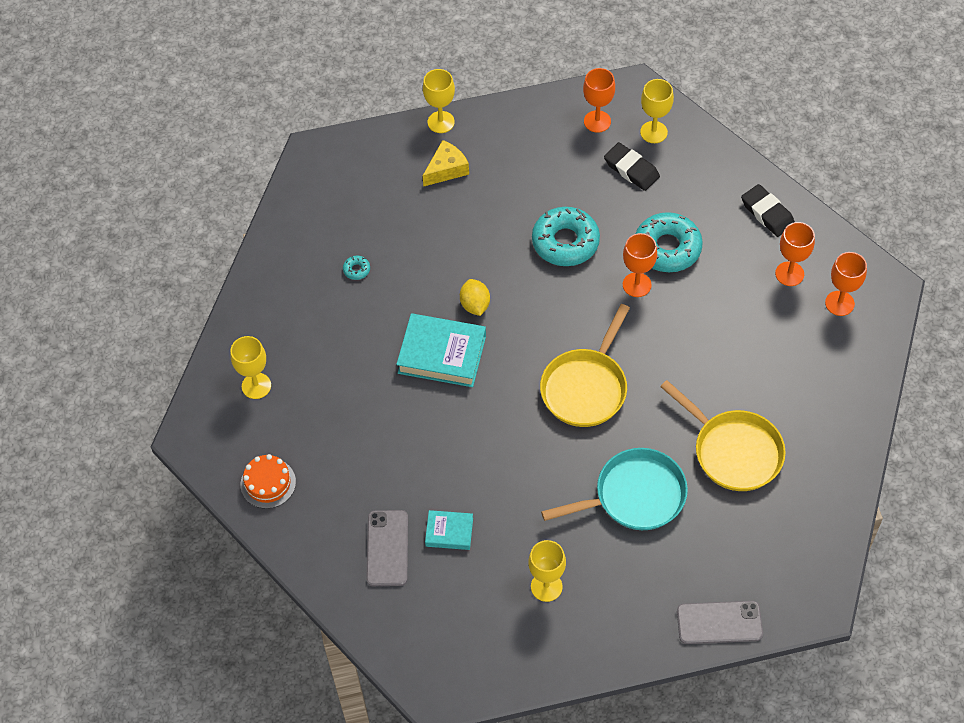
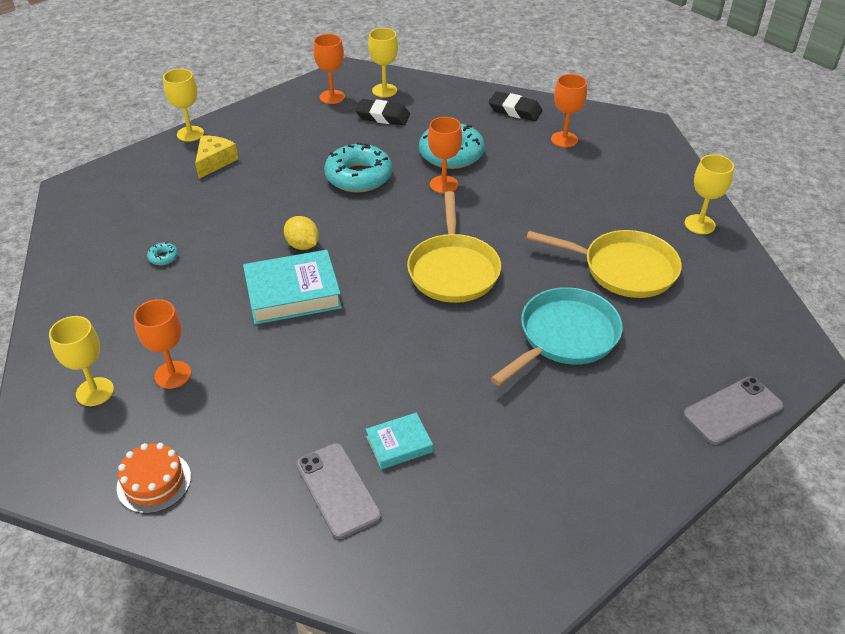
camera: 30 degrees left, 15 degrees down
(546, 586) = (539, 452): yellow goblet -> yellow goblet (699, 224)
(839, 303) = (619, 145): orange goblet -> orange goblet (173, 375)

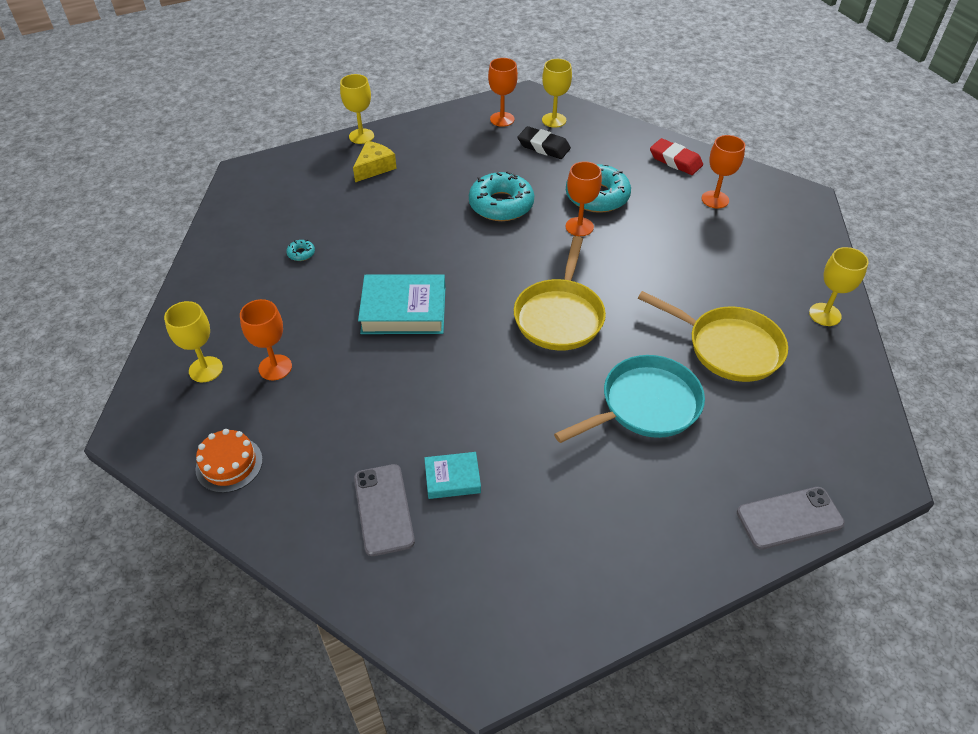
camera: 15 degrees right, 5 degrees up
(302, 245) = (427, 264): yellow lemon -> none
(515, 110) = (675, 160): black eraser -> red eraser

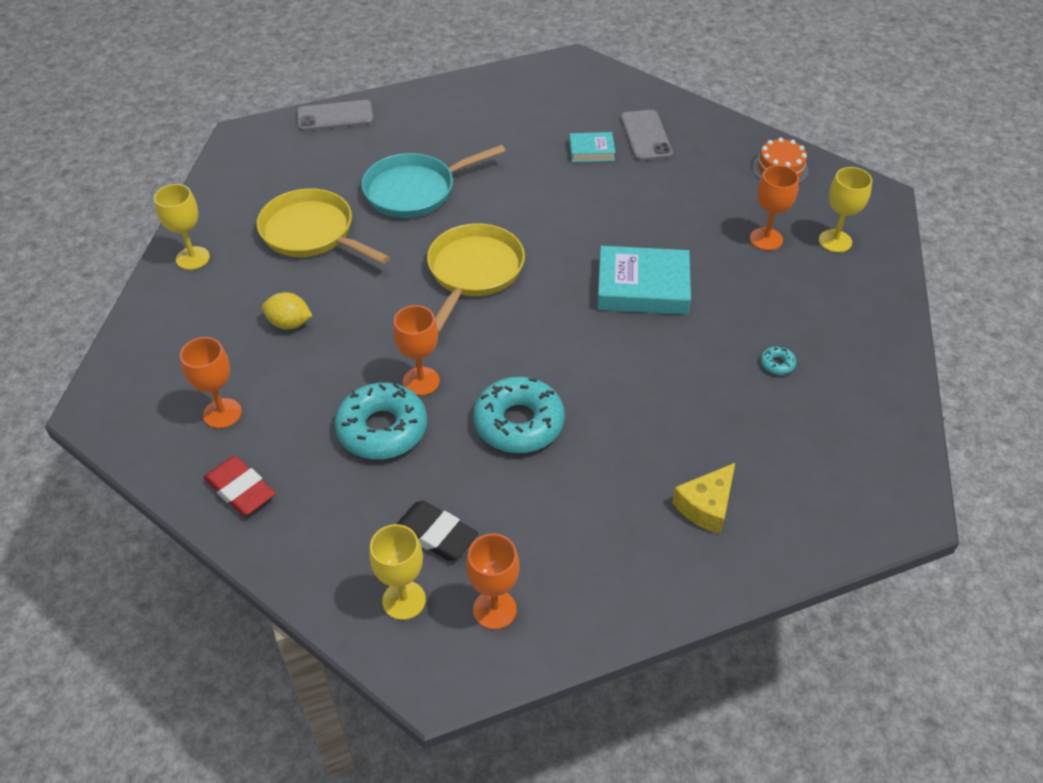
camera: 175 degrees left, 0 degrees up
(361, 136) = (739, 581): yellow goblet -> none
(702, 262) = (289, 323): none -> yellow lemon

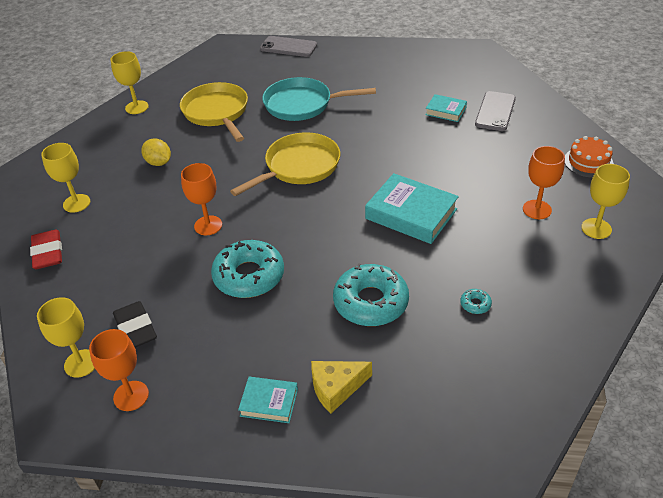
camera: 30 degrees right, 5 degrees down
(222, 413) = (76, 203): orange goblet -> yellow goblet
(382, 429) = (159, 247): turquoise donut -> turquoise donut (370, 302)
(650, 550) = (269, 402): none -> turquoise book

